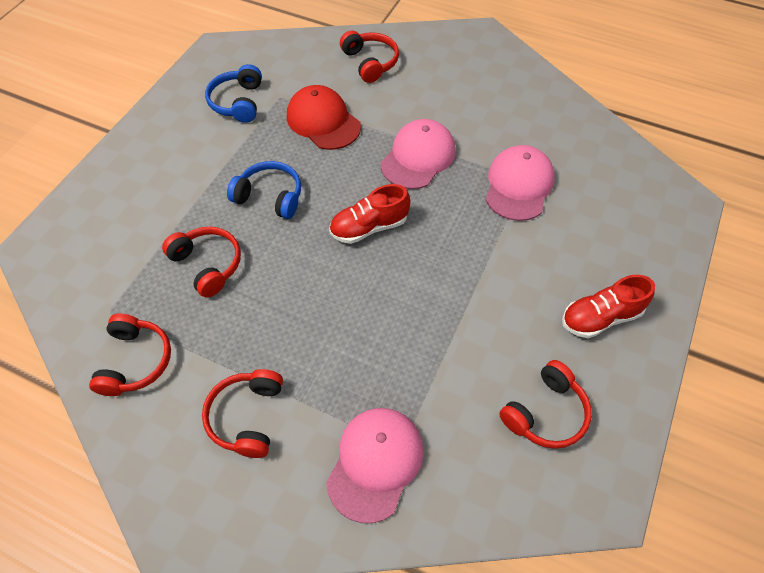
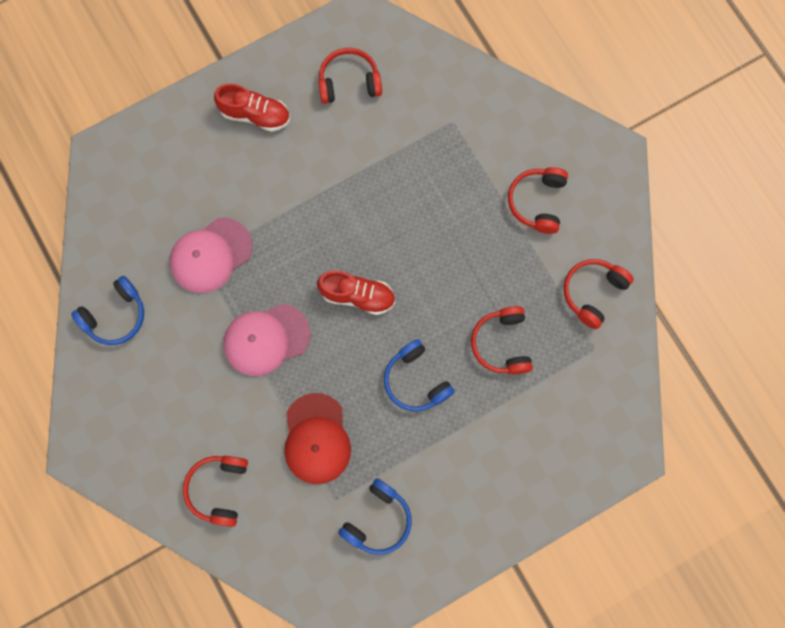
camera: 145 degrees left, 20 degrees up
(247, 417) = (537, 202): red headphones -> red headphones turned 150 degrees clockwise
(375, 463) = (476, 122): pink cap -> none
(545, 110) = (115, 315): none -> blue headphones

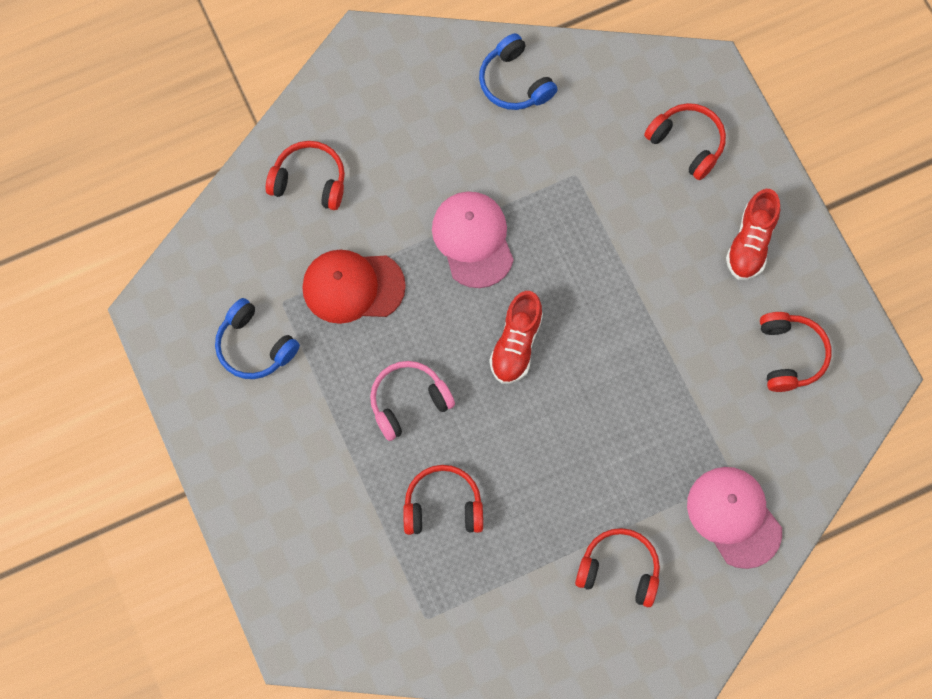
camera: 95 degrees right, 5 degrees down
(211, 255) = (578, 185): pink cap -> pink cap (734, 517)
(416, 380) = (408, 402): blue headphones -> pink headphones
(593, 293) = (496, 625): red headphones -> red headphones (687, 143)

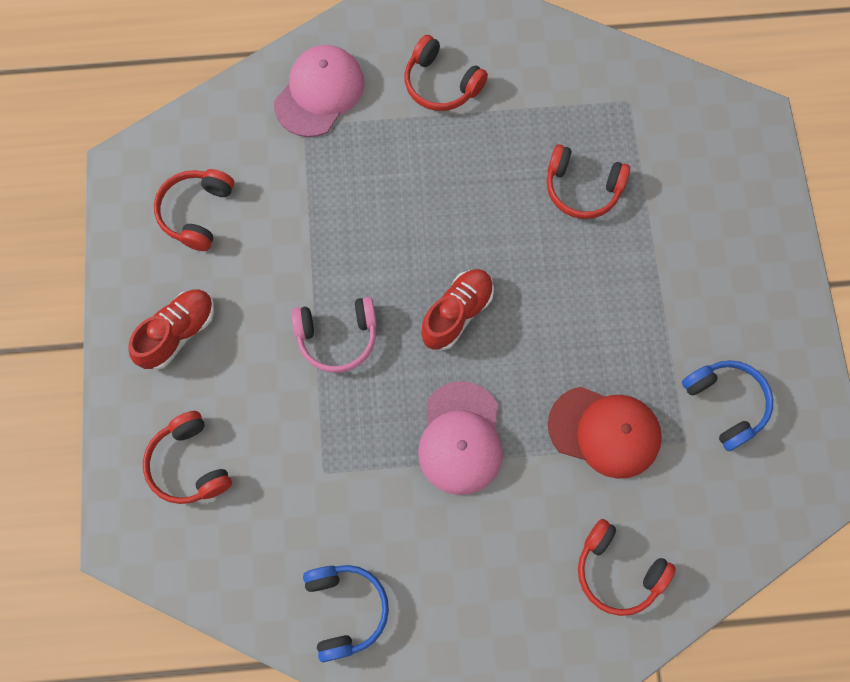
camera: 160 degrees left, 0 degrees up
(408, 402) = (584, 294): pink headphones -> pink headphones (337, 337)
(734, 517) = (319, 93): pink cap -> pink cap turned 135 degrees counterclockwise

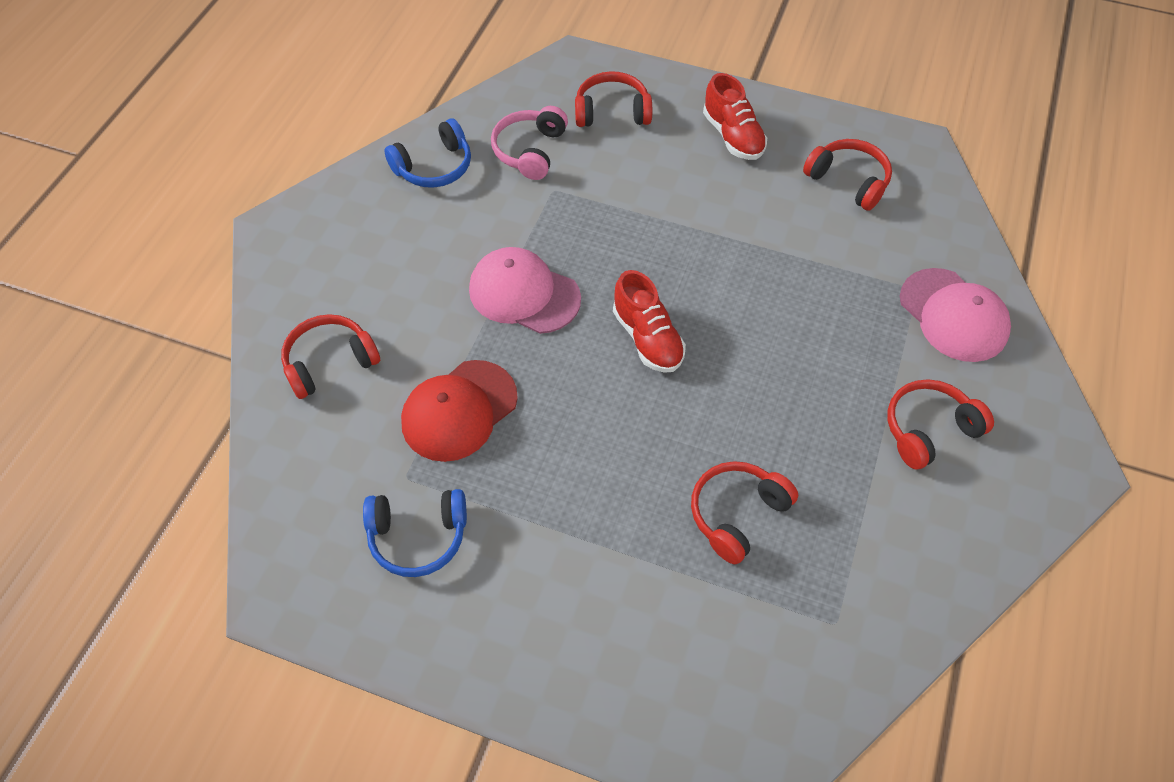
camera: 115 degrees right, 15 degrees down
(337, 337) = (672, 239): pink headphones -> pink headphones (530, 151)
(345, 609) = (434, 166): blue headphones -> blue headphones turned 45 degrees counterclockwise

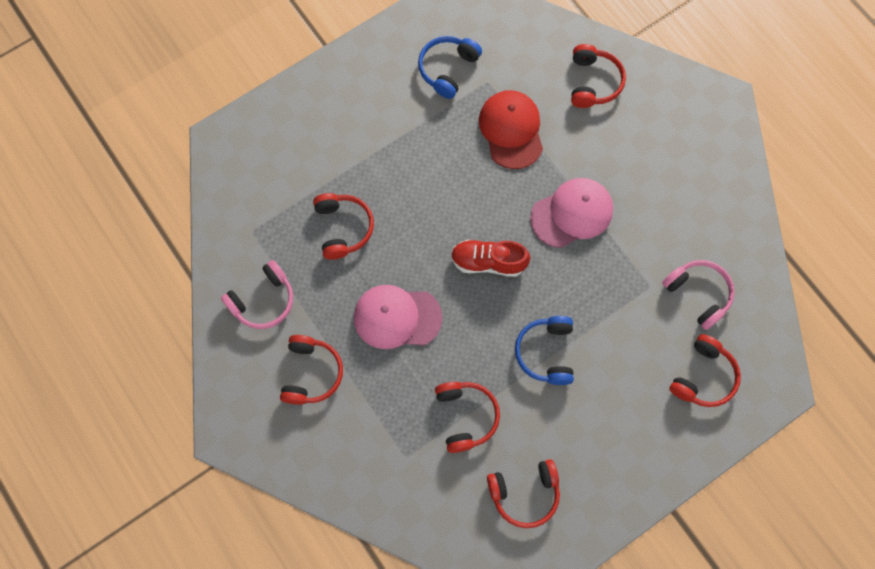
camera: 125 degrees right, 15 degrees up
(434, 166) = (722, 223): blue headphones -> blue headphones (546, 352)
(733, 136) = (622, 445): red shoe -> none
(828, 264) = (465, 416): none -> red headphones
(904, 542) = (263, 300): none -> pink headphones
(953, 315) = (370, 462): pink cap -> pink cap (397, 317)

